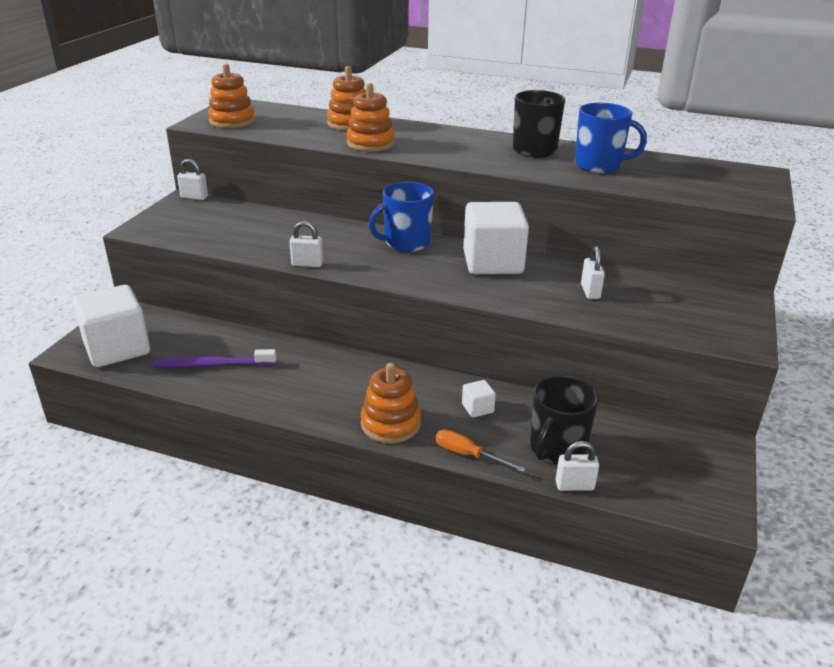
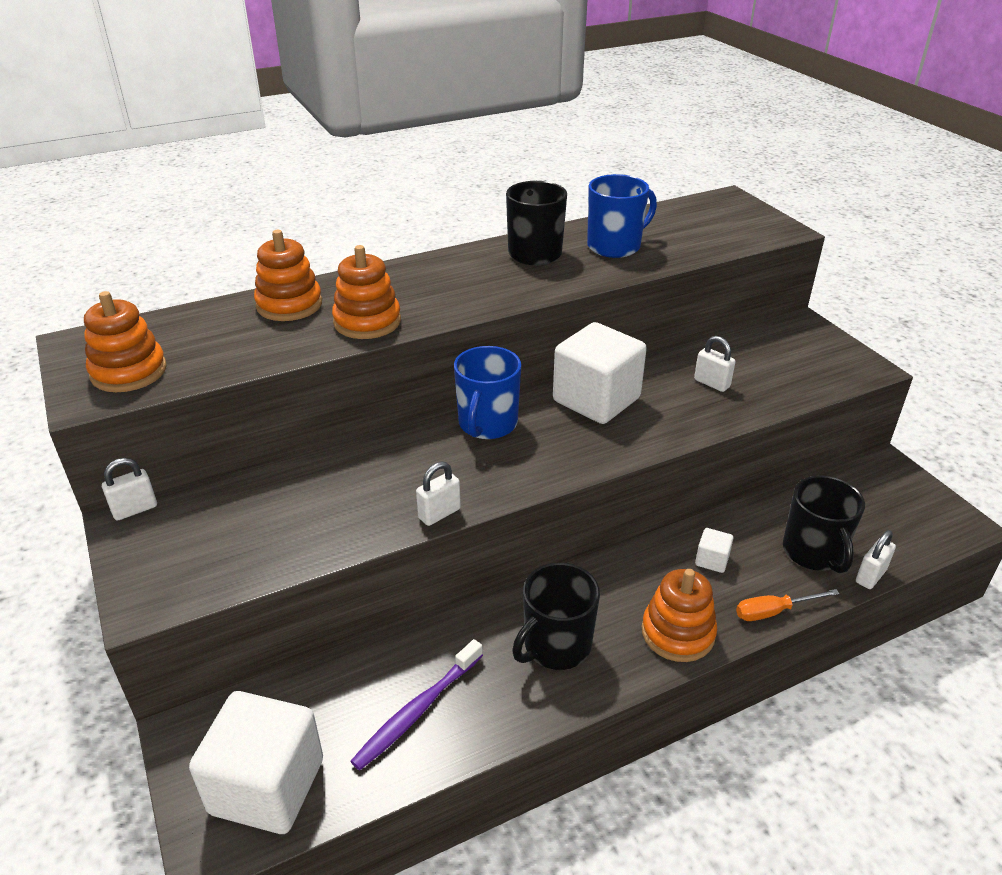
camera: 45 degrees left, 5 degrees up
(317, 385) = (556, 646): none -> black mug

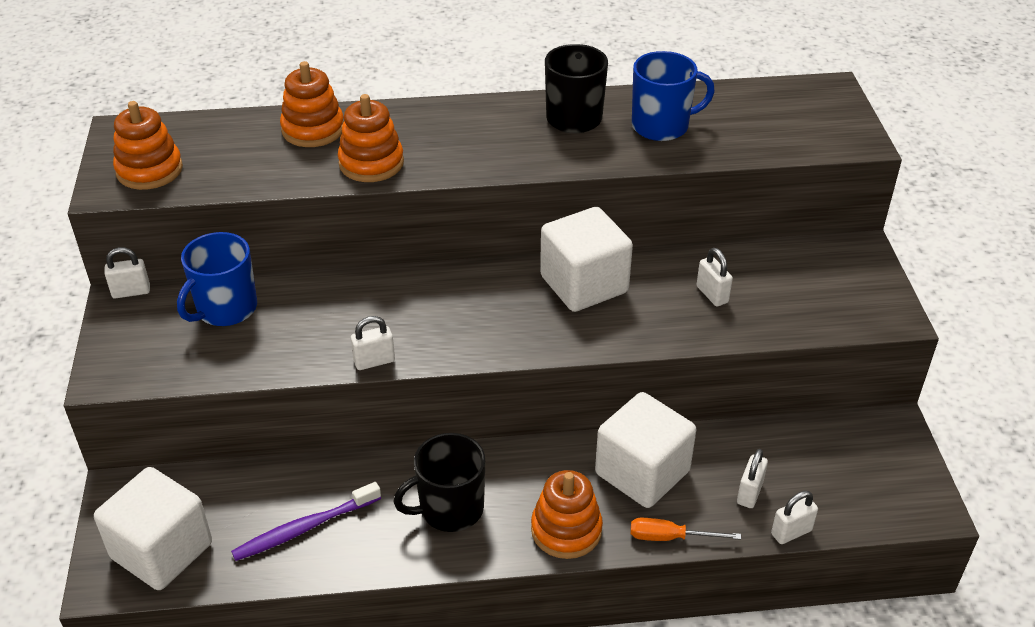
camera: 20 degrees right, 5 degrees up
(487, 424) = (465, 285): blue mug -> blue mug (225, 309)
(712, 560) = (642, 472): white cube -> white cube, size x2.40
(813, 552) = (749, 493): black mug -> white padlock

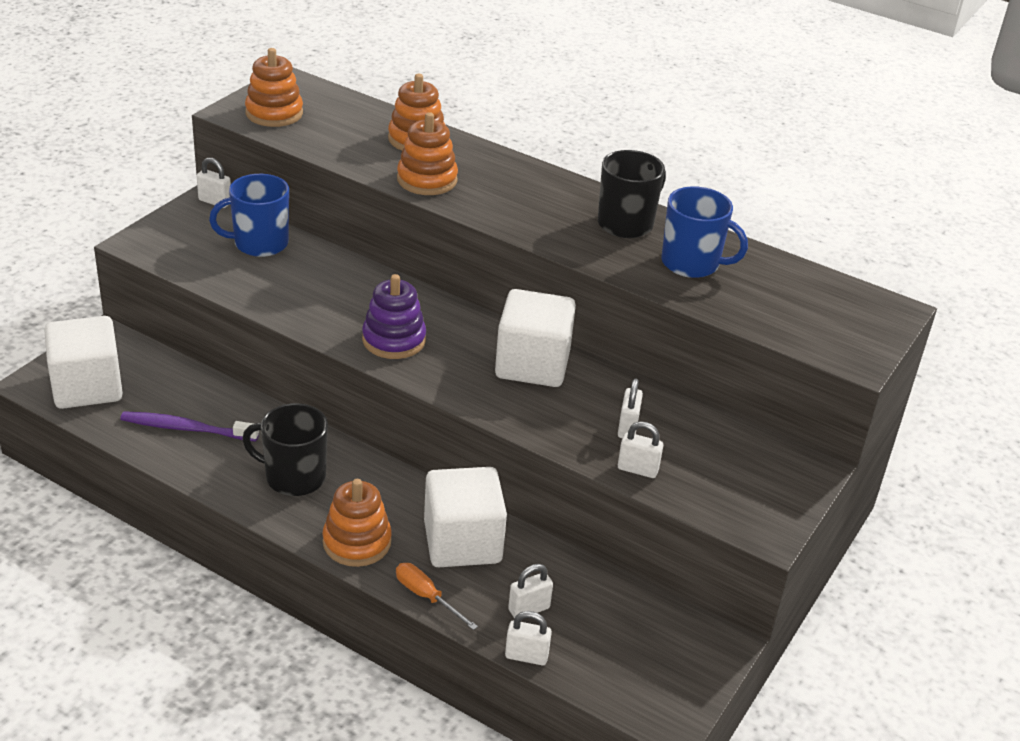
camera: 35 degrees right, 5 degrees down
(374, 361) = (313, 329): white padlock -> white padlock (637, 469)
(453, 329) = (394, 340): none -> purple stacking toy

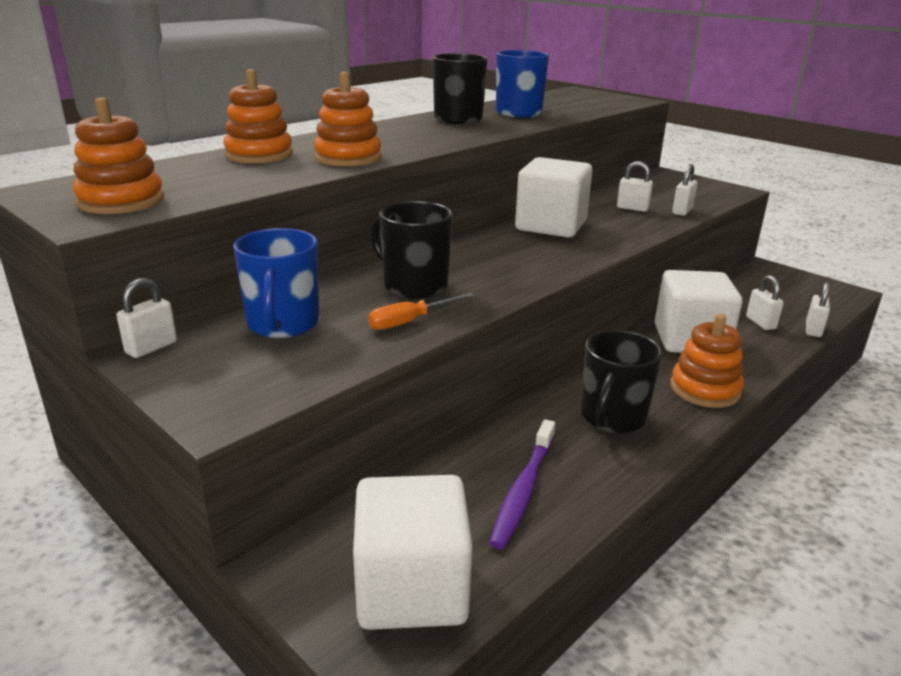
camera: 75 degrees left, 10 degrees down
(345, 292) = (414, 285): none -> black mug
(394, 340) = (507, 271): purple stacking toy -> none
(426, 597) = (765, 362): orange screwdriver -> orange screwdriver (410, 321)

